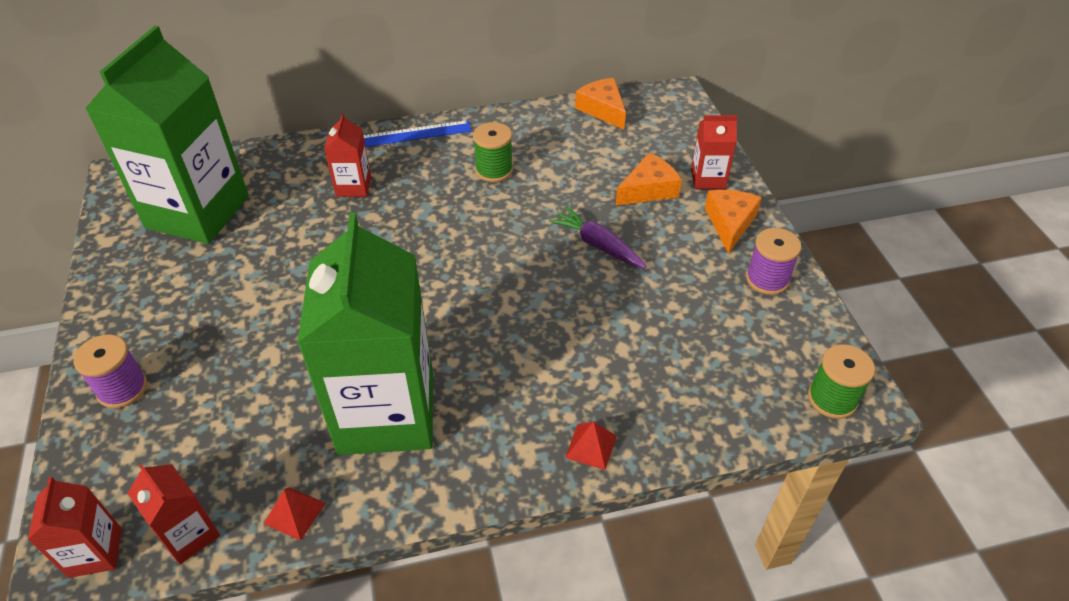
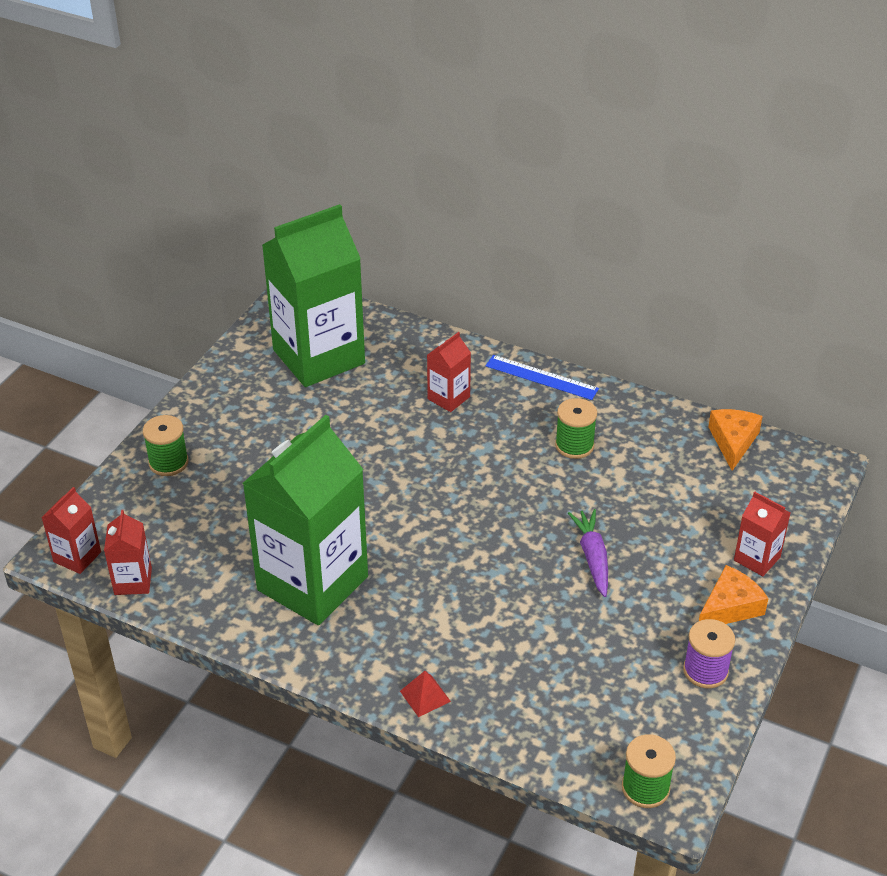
camera: 40 degrees right, 5 degrees down
(122, 389) = (168, 462): purple spool -> green spool
(295, 513) = (201, 609): red pyramid -> none
(648, 189) = (690, 537): orange cheese -> none

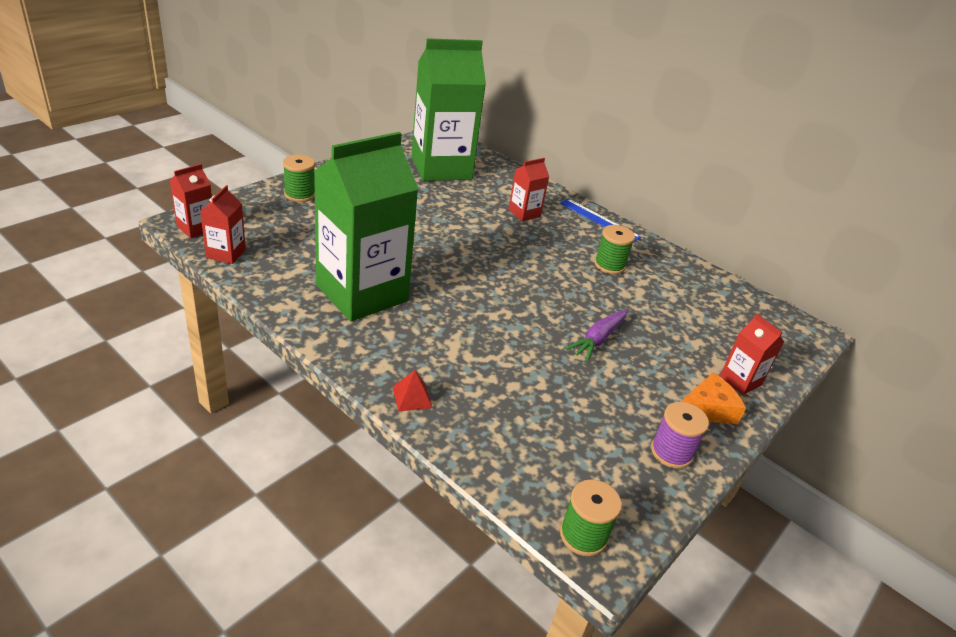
camera: 10 degrees right, 5 degrees down
(592, 557) = (598, 339): purple carrot -> purple carrot turned 150 degrees counterclockwise
(733, 441) = (739, 296): orange cheese -> none

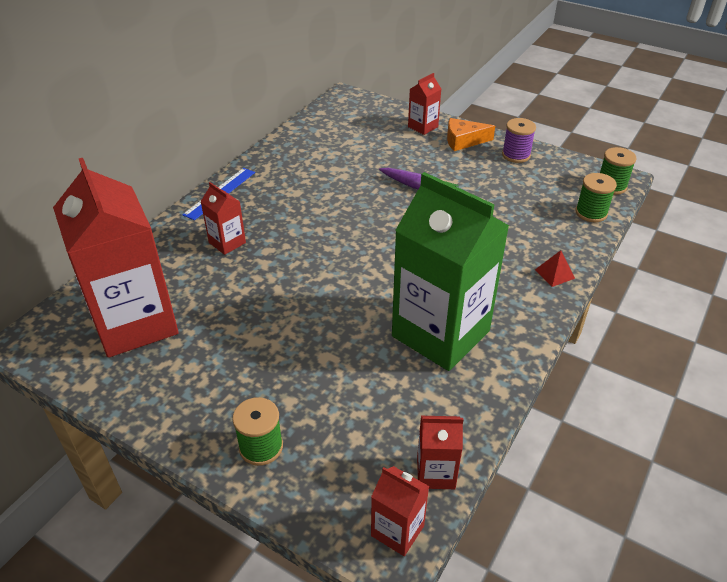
camera: 95 degrees left, 5 degrees up
(441, 168) = (135, 323): green carton -> red carton
(609, 265) = (303, 184): green spool -> green spool (591, 213)
(707, 409) = (463, 141): orange cheese -> orange cheese turned 60 degrees counterclockwise

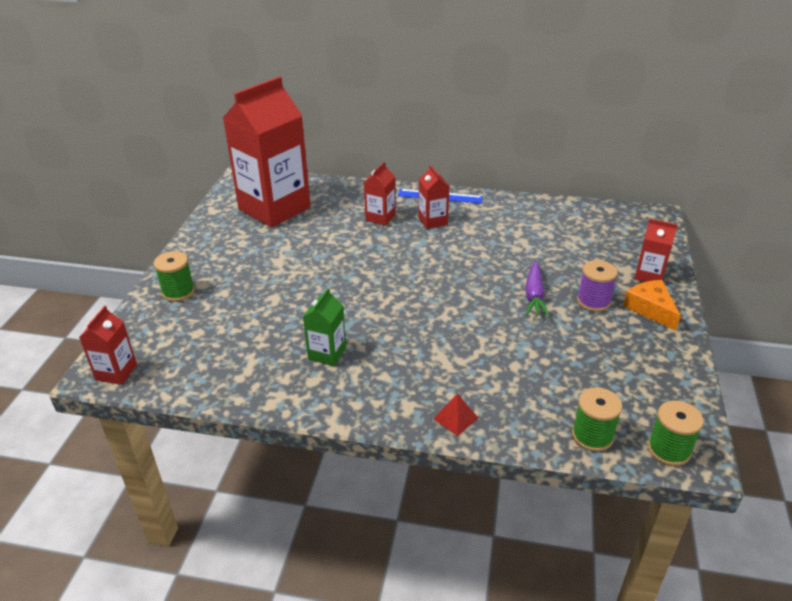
camera: 70 degrees right, 5 degrees down
(436, 472) = (171, 381): red carton -> red carton (433, 221)
(440, 333) = (327, 353): green carton -> green carton, size x0.43
(516, 155) = (660, 354): purple spool -> purple spool (593, 301)

